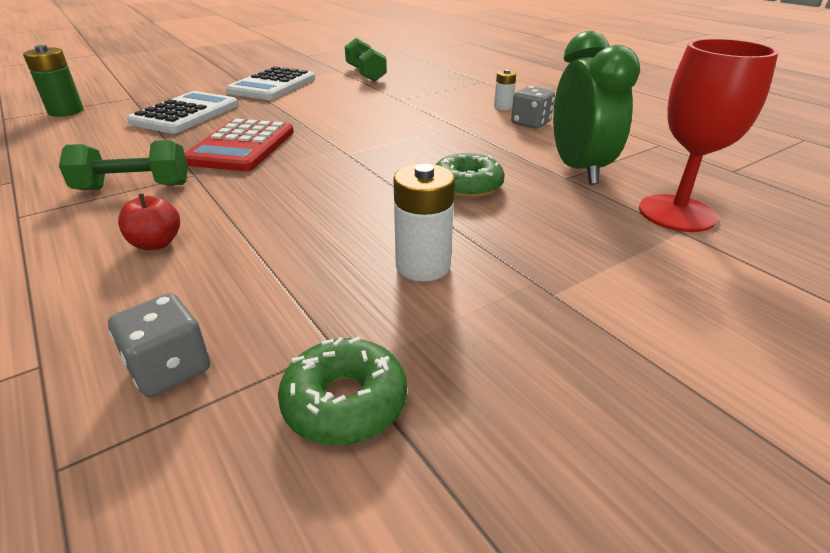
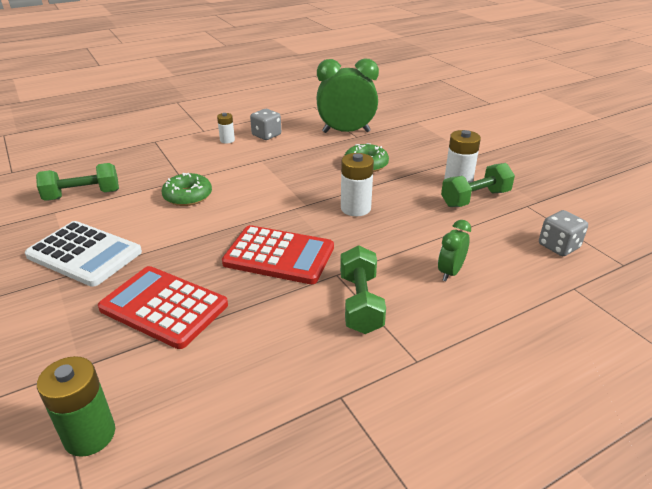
camera: 85 degrees left, 0 degrees up
(156, 244) = (450, 272): red apple -> green clock
(186, 114) = (164, 307): white calculator -> red calculator
(335, 181) = (355, 208): none -> white battery
(345, 402) = (558, 202): green donut -> green donut (188, 196)
(362, 281) = (475, 198): none -> green dumbbell
(676, 213) = (399, 119): red goblet -> none

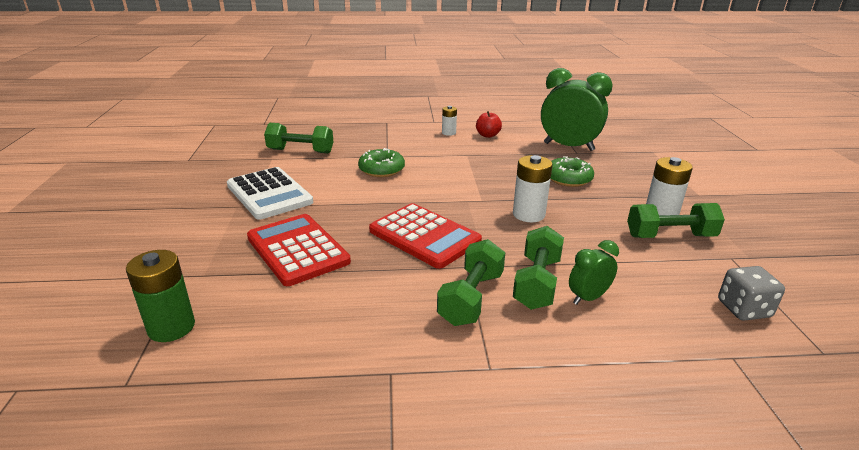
camera: 25 degrees right, 5 degrees down
(266, 135) = (487, 135): grey dice -> red apple
(403, 271) = (536, 283): none -> green dumbbell

